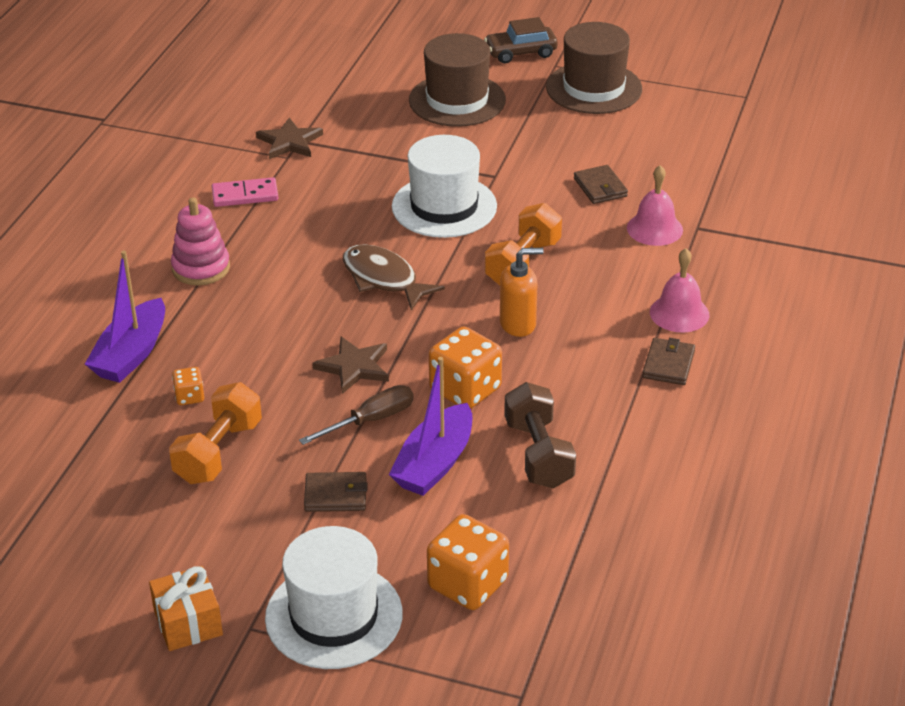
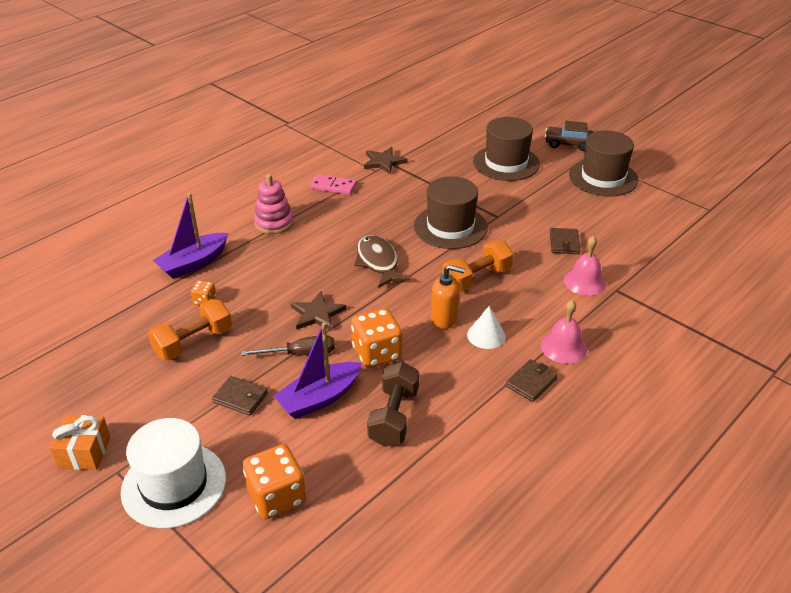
camera: 25 degrees right, 0 degrees up
(444, 206) = (450, 227): white hat -> brown hat
(581, 327) = (486, 335): none -> white cone

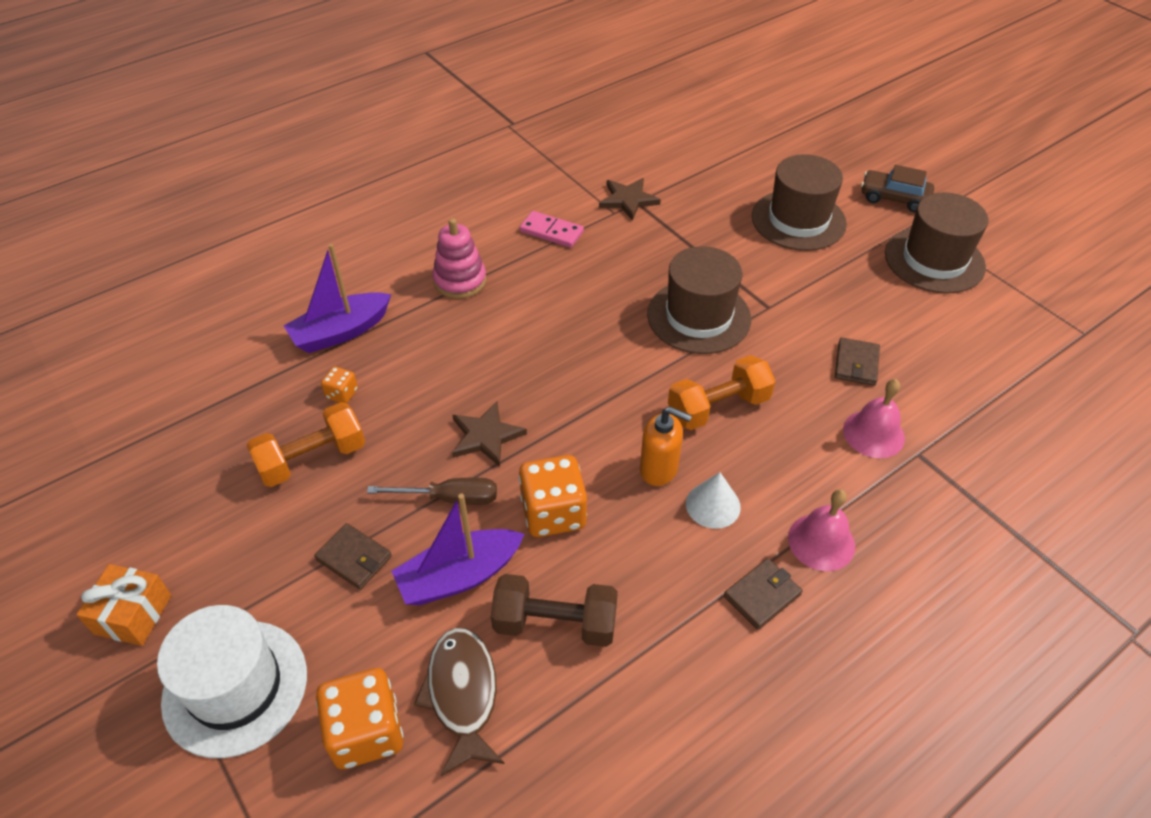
camera: 10 degrees right, 10 degrees up
(378, 262) = (586, 362): brown fish -> brown fish (462, 694)
(394, 417) = (555, 623): brown dumbbell -> brown dumbbell turned 75 degrees clockwise

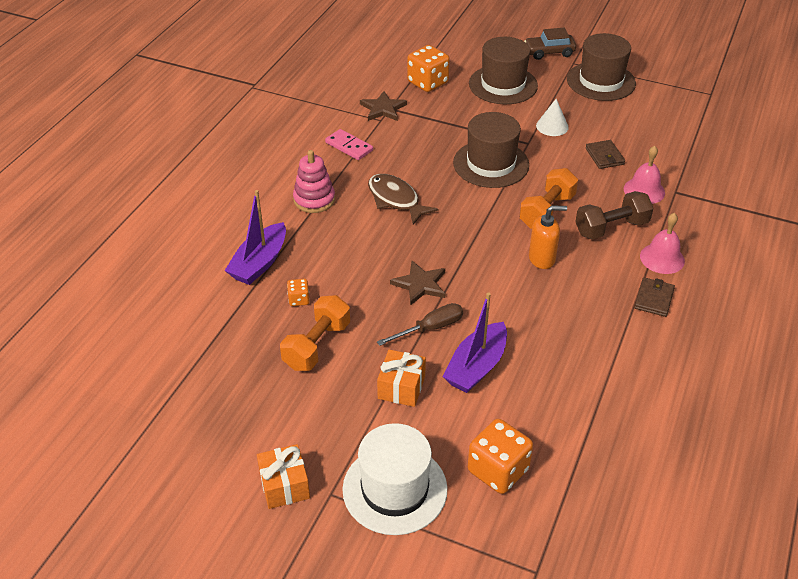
camera: 30 degrees left, 5 degrees down
(354, 558) = (401, 387): brown wallet -> orange gift
(462, 694) = (535, 425): brown fish -> brown fish (396, 200)
(551, 232) = (349, 146): pink domino -> pink domino turned 45 degrees clockwise
(553, 513) = (501, 308): orange dice -> orange dice (427, 82)
(555, 623) = (555, 365): brown dumbbell -> brown dumbbell (611, 228)
(713, 505) = (589, 265): white cone -> white cone (552, 126)

